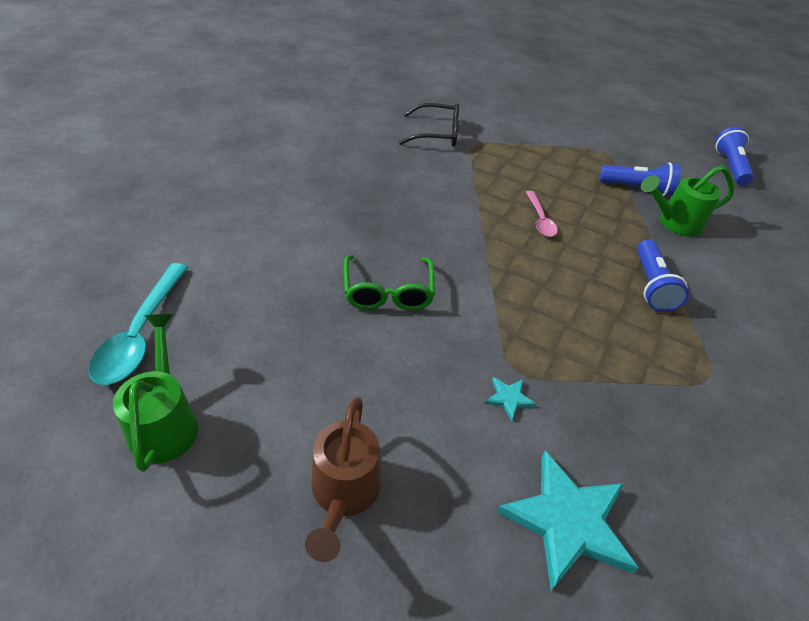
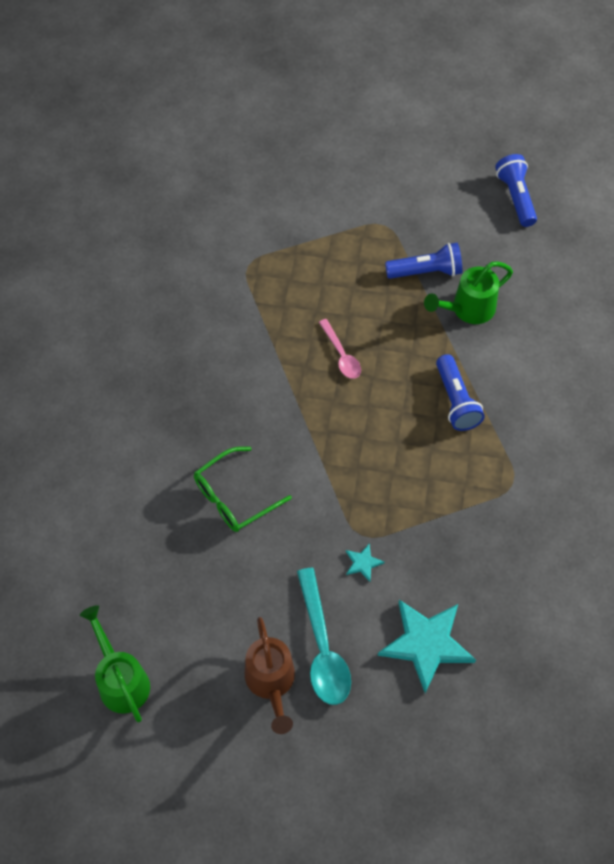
camera: 15 degrees left, 15 degrees up
(141, 333) = (55, 616): turquoise spoon -> turquoise spoon (322, 647)
(388, 292) = (234, 497): green glasses -> green glasses turned 75 degrees clockwise
(437, 134) = (203, 265): black glasses -> none

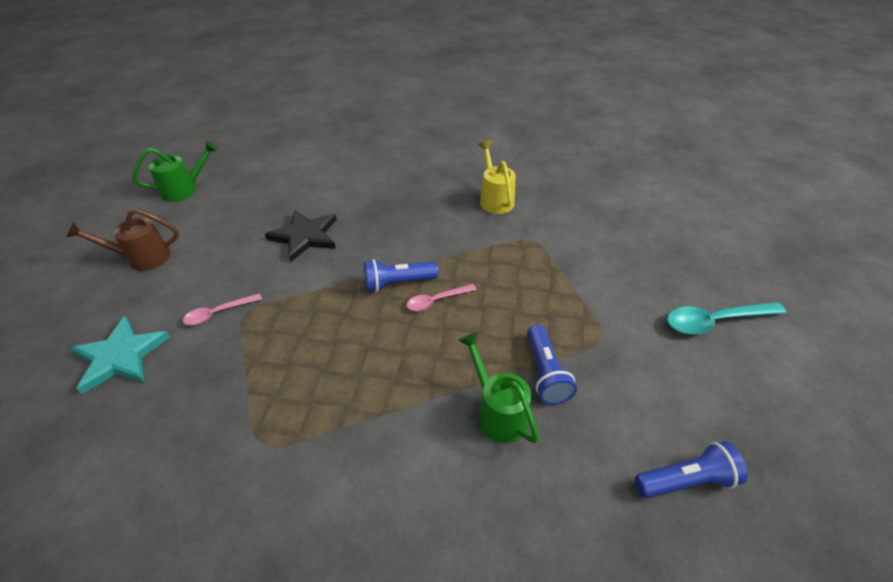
camera: 90 degrees right, 15 degrees down
(170, 295) = (495, 199): none -> yellow watering can
(234, 497) = (305, 236): green glasses -> black star
(322, 647) = (155, 286): turquoise spoon -> turquoise spoon (715, 321)
(363, 563) = (218, 313): turquoise star -> pink spoon
(456, 401) = (375, 393): blue flashlight -> blue flashlight (398, 283)

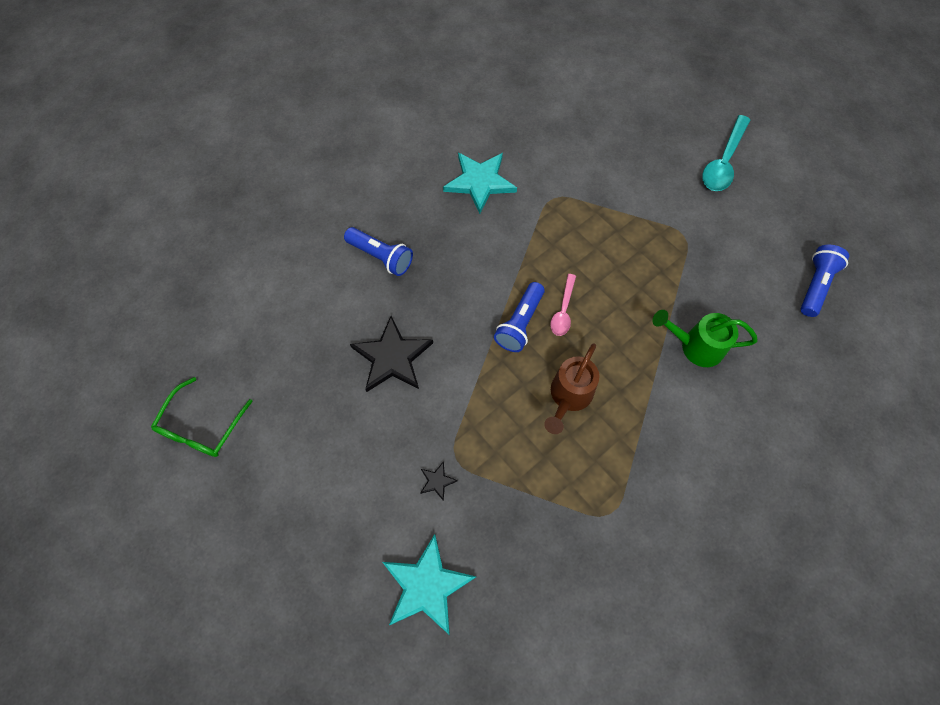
camera: 50 degrees left, 20 degrees up
(142, 258) = (292, 516): brown watering can -> brown watering can (569, 396)
(184, 189) = (201, 427): green watering can -> green glasses
(218, 313) = (437, 481): pink spoon -> black star
(495, 199) = (480, 182): yellow watering can -> turquoise star
(545, 373) = (687, 294): blue flashlight -> blue flashlight (381, 257)

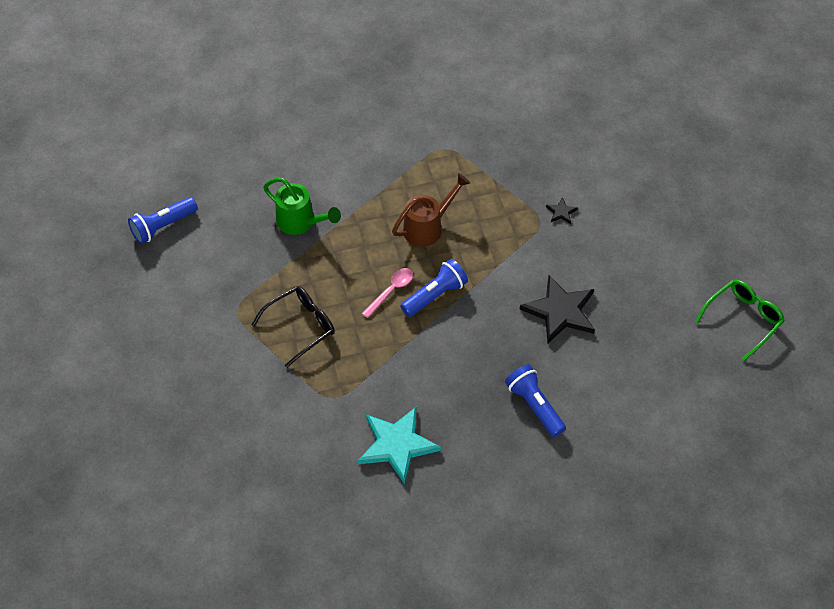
camera: 155 degrees left, 10 degrees down
(426, 586) = (595, 158): turquoise star -> none
(620, 244) = (301, 326): none -> black glasses
(723, 162) = (139, 364): turquoise spoon -> none

